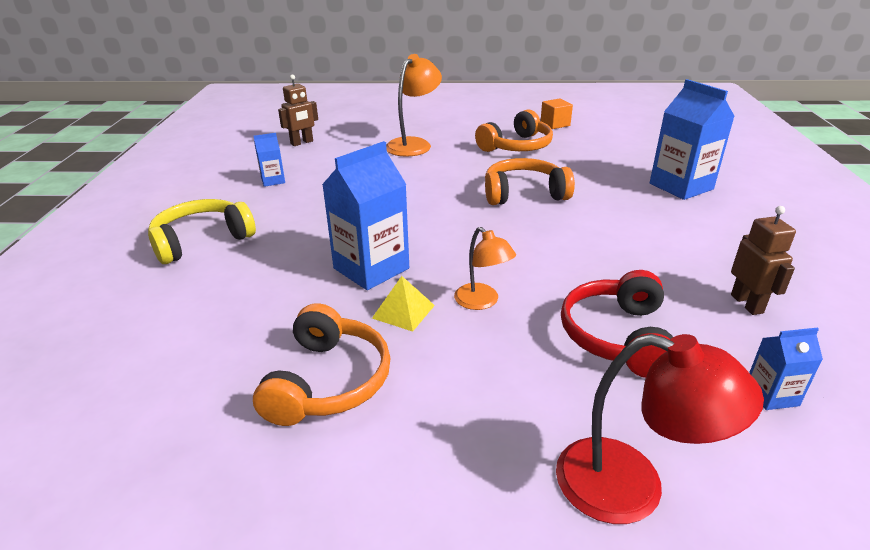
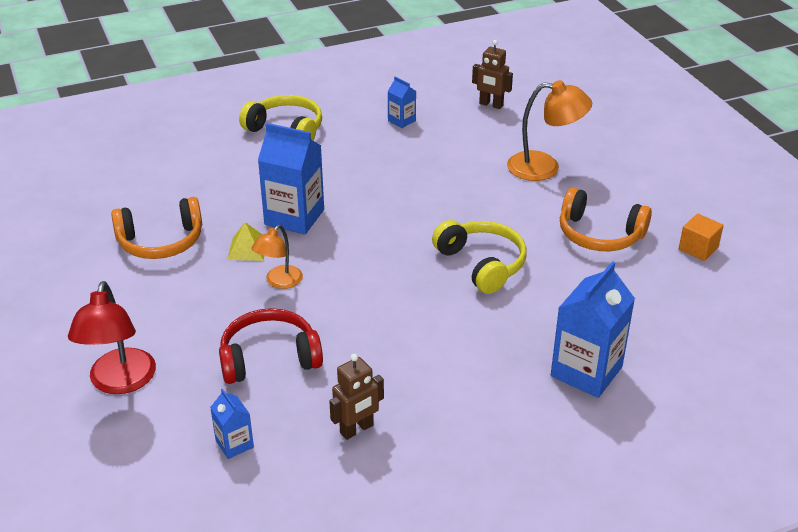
camera: 65 degrees right, 5 degrees up
(524, 193) = (482, 264): orange headphones -> yellow headphones

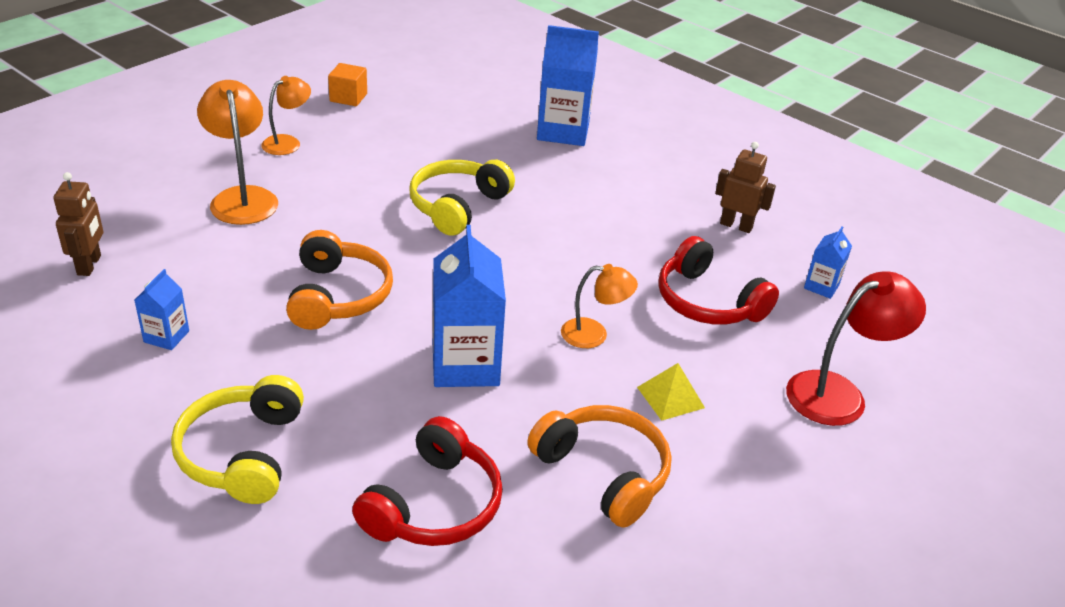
camera: 120 degrees left, 0 degrees up
(196, 178) = (434, 505): none -> red headphones
(247, 249) = (556, 383): yellow pyramid -> yellow pyramid (670, 397)
(599, 235) = (359, 148): orange headphones -> orange headphones (338, 296)
(622, 201) = (288, 142): none -> orange lamp

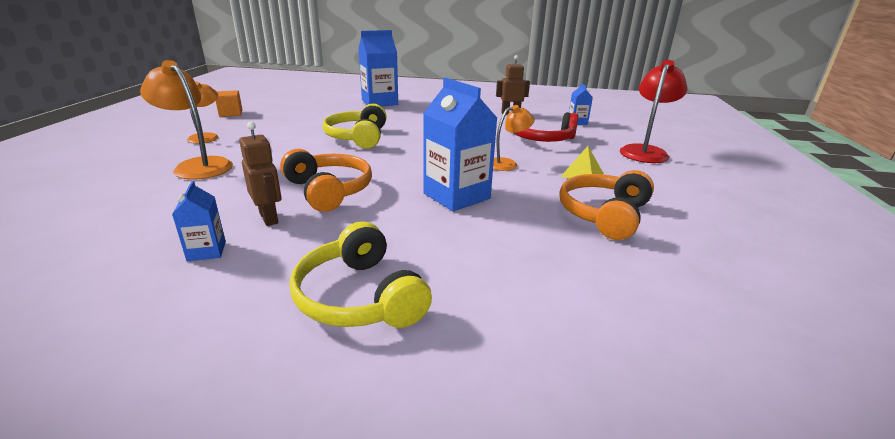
camera: 30 degrees left, 10 degrees down
(89, 265) = (82, 232): brown robot -> brown robot (269, 218)
(434, 505) = (539, 268): red headphones -> none
(604, 472) = (603, 214): orange headphones -> orange headphones turned 75 degrees counterclockwise

